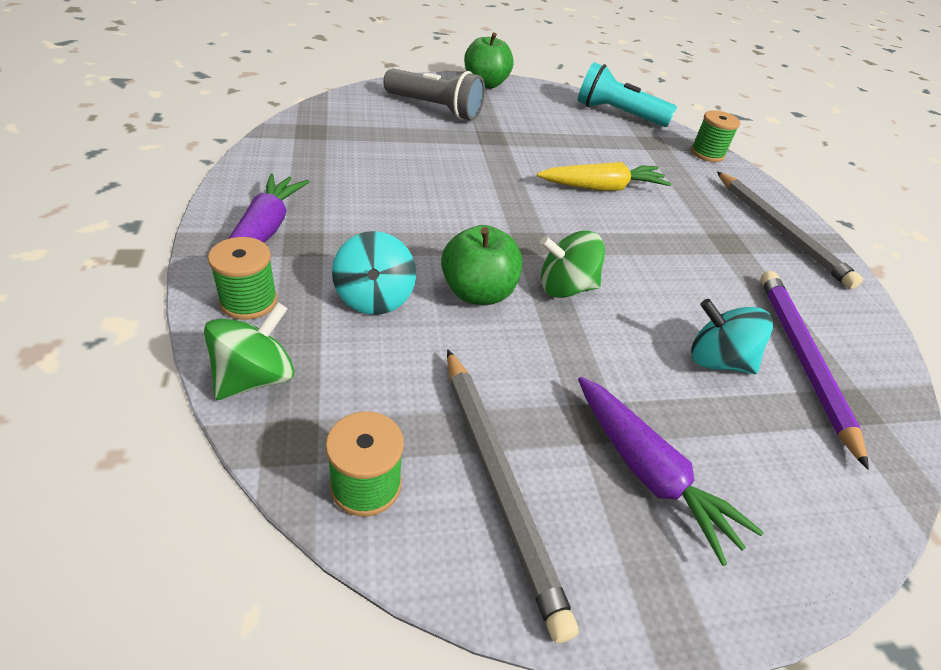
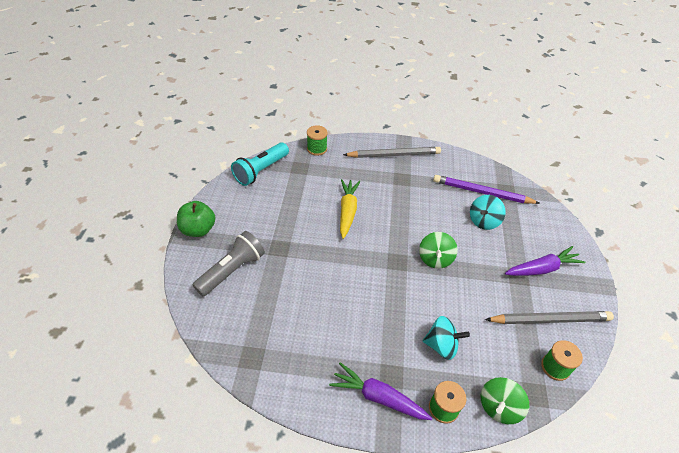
camera: 70 degrees left, 5 degrees up
(255, 377) = (499, 407): green spinning top -> green spinning top turned 105 degrees counterclockwise
(477, 292) = (438, 297): green apple -> none

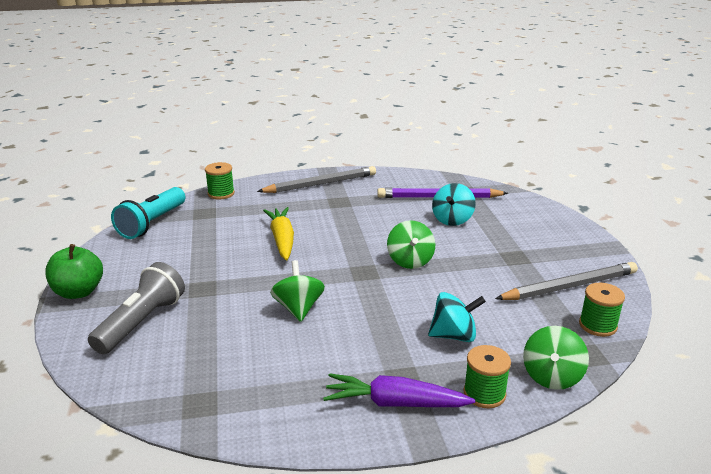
camera: 15 degrees left, 20 degrees down
(339, 286) = (298, 308): none -> green spinning top
(542, 268) = (538, 246): purple carrot -> none

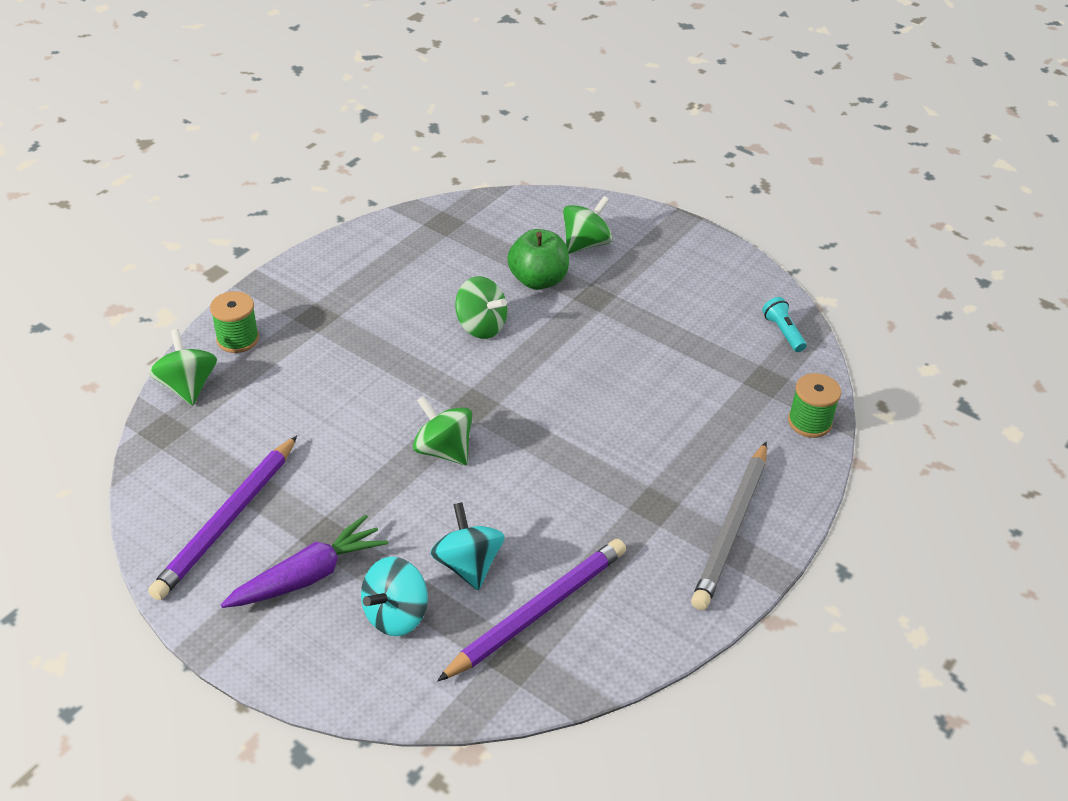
camera: 135 degrees right, 15 degrees up
(79, 292) = (684, 236): green apple -> green apple (538, 280)
(142, 322) = (585, 244): grey flashlight -> green spinning top
(152, 223) = (783, 332): turquoise flashlight -> turquoise flashlight, size x0.51
(282, 239) = (619, 395): yellow carrot -> none
(395, 403) = (304, 295): purple carrot -> purple carrot (308, 575)
(454, 335) = (308, 379): turquoise spinning top -> turquoise spinning top (396, 615)
(569, 286) = (227, 521): grey pencil -> purple pencil
(597, 325) = (168, 475): green spool -> none

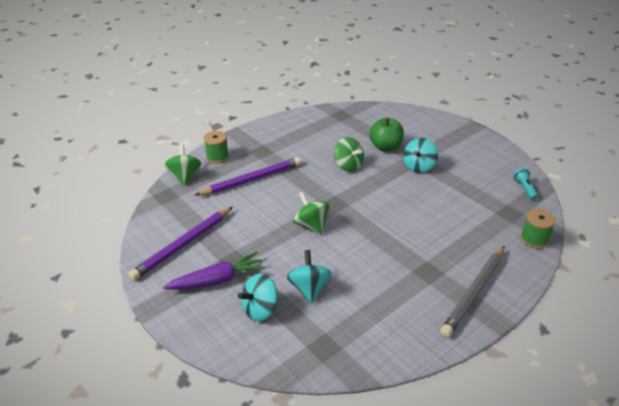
camera: 15 degrees right, 5 degrees down
(538, 611) = (344, 321): purple pencil -> purple pencil (252, 179)
(585, 244) = (416, 132): green spinning top -> none
(602, 312) = (418, 167): none -> turquoise spinning top

